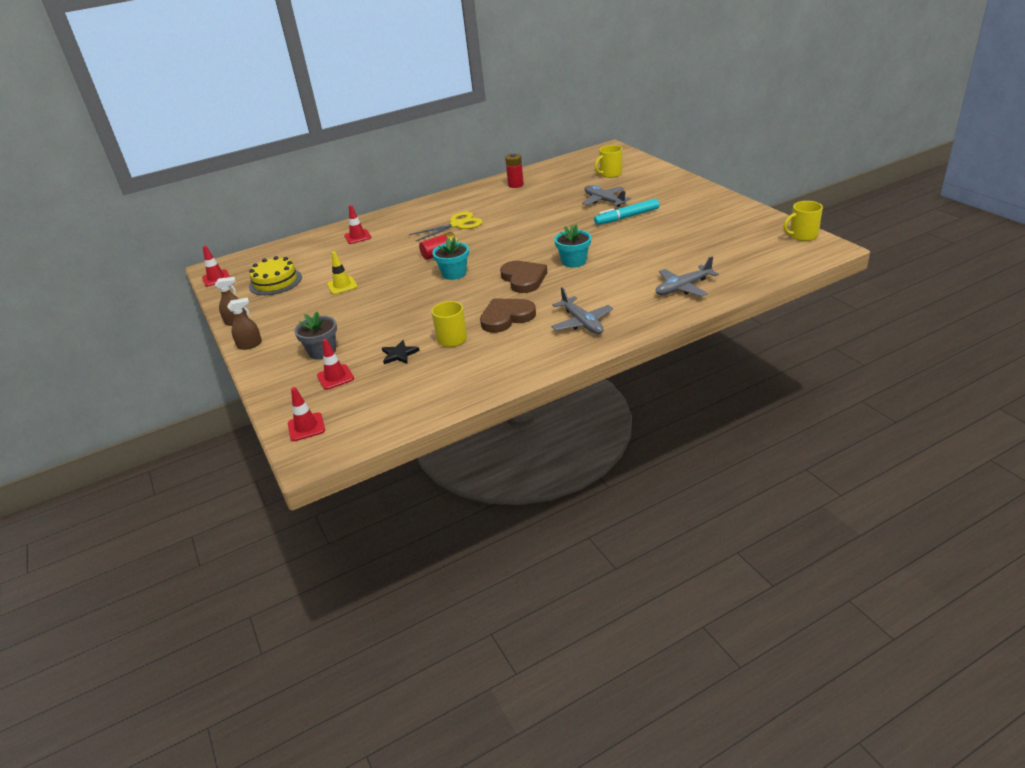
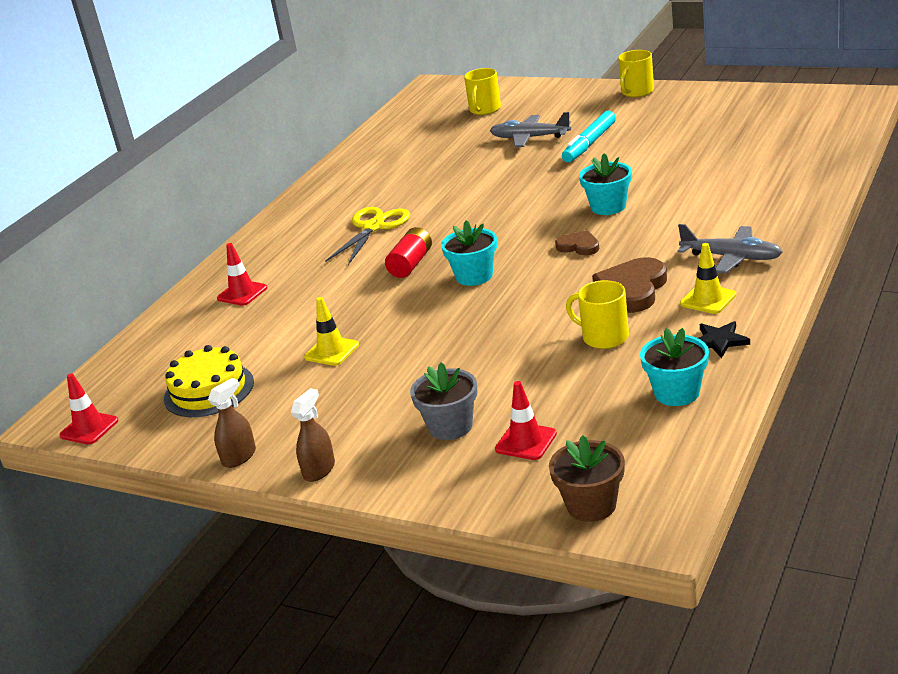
camera: 35 degrees left, 5 degrees down
(306, 427) = (591, 505): red traffic cone -> brown flower pot
(399, 354) = (567, 381): black star -> black star (719, 341)
(431, 389) = (677, 393): none -> turquoise flower pot
(515, 185) = (375, 160): red battery -> none
(523, 279) = (579, 246): brown heart -> brown heart, size x0.57
(530, 342) = (708, 299): none -> yellow traffic cone
(683, 287) = (780, 183): grey plane -> none
(802, 236) = (816, 95): yellow mug -> yellow mug (636, 92)

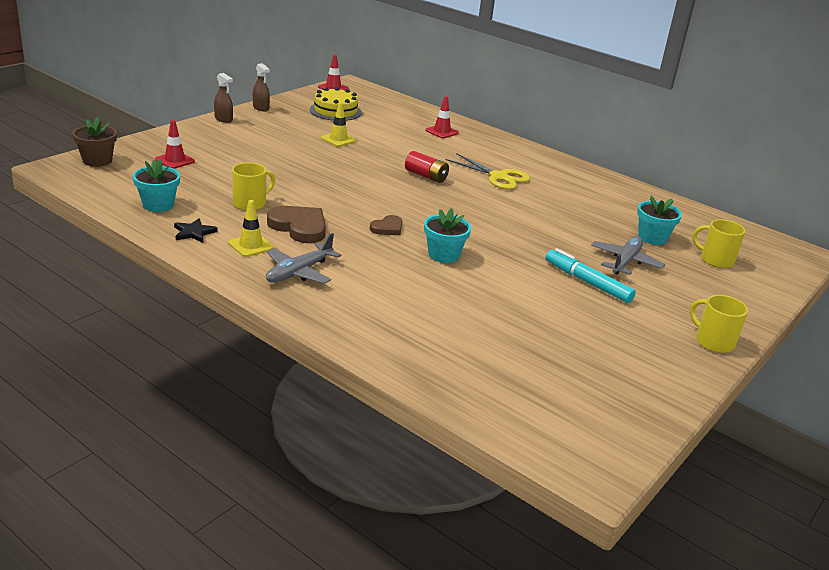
camera: 95 degrees right, 0 degrees up
(450, 426) = (217, 149): grey flower pot -> none
(474, 276) = (384, 189): turquoise flower pot -> turquoise flower pot (652, 238)

